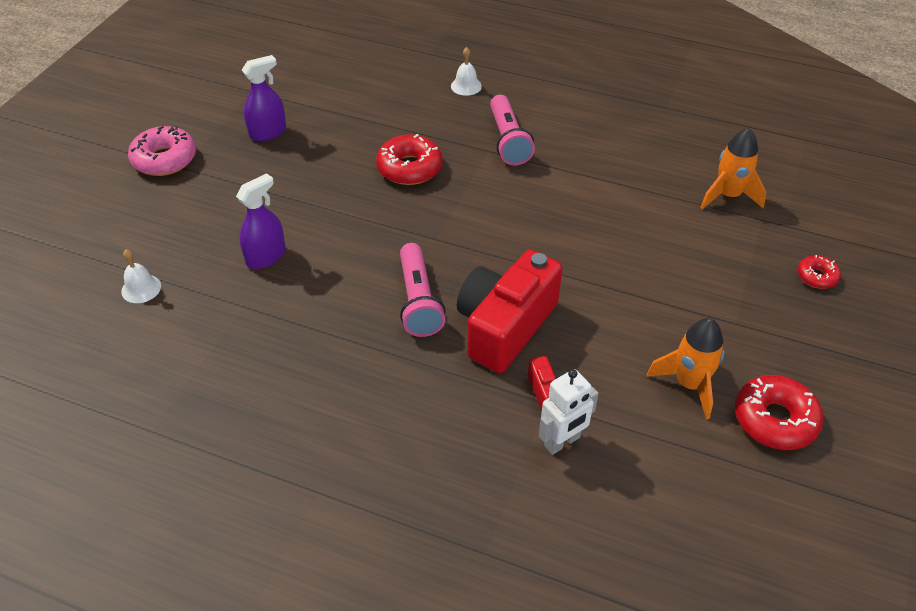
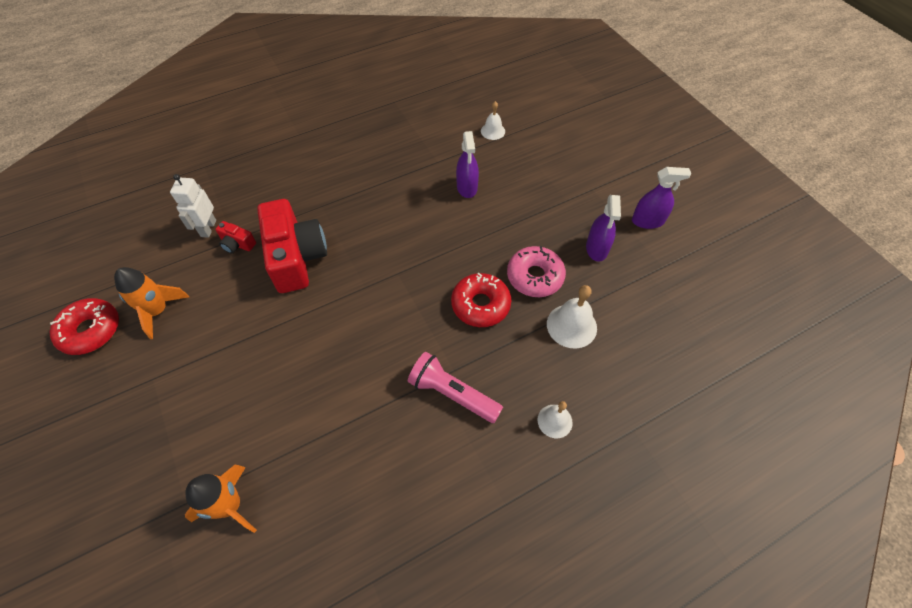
camera: 130 degrees right, 10 degrees up
(164, 159) = (609, 184): pink donut -> pink donut (535, 277)
(199, 117) = (647, 221): none -> purple spray bottle
(372, 112) = (571, 325): none -> white bell
(418, 301) = (359, 232): pink flashlight -> none
(817, 276) = (107, 477): red donut -> none

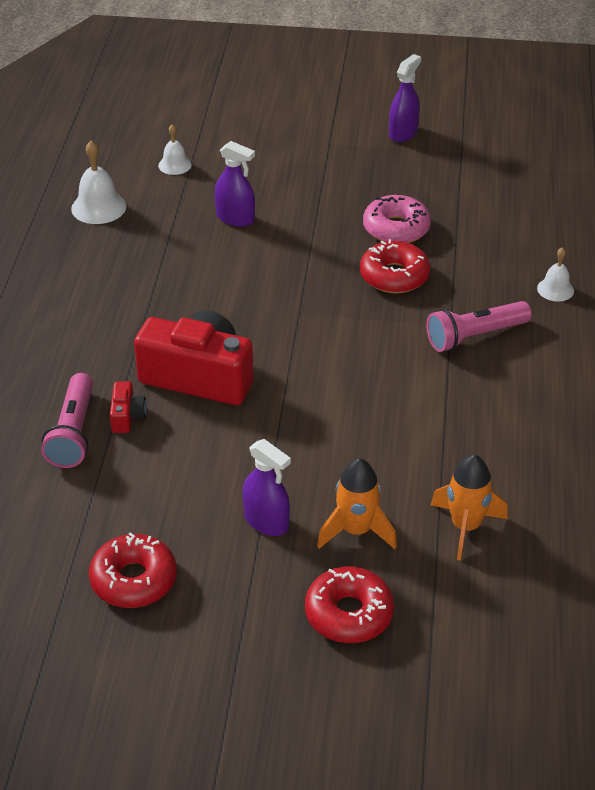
camera: 55 degrees left, 15 degrees down
(104, 474) = (349, 614): none -> red donut
(158, 311) = (163, 513): orange rocket -> orange rocket (356, 530)
(208, 228) = (73, 433): white robot -> pink flashlight
(237, 244) = (127, 416): red camera -> red camera turned 60 degrees counterclockwise
(571, 325) = (471, 234): white bell -> white bell (98, 207)
(596, 248) = (402, 177): purple spray bottle -> purple spray bottle (266, 521)

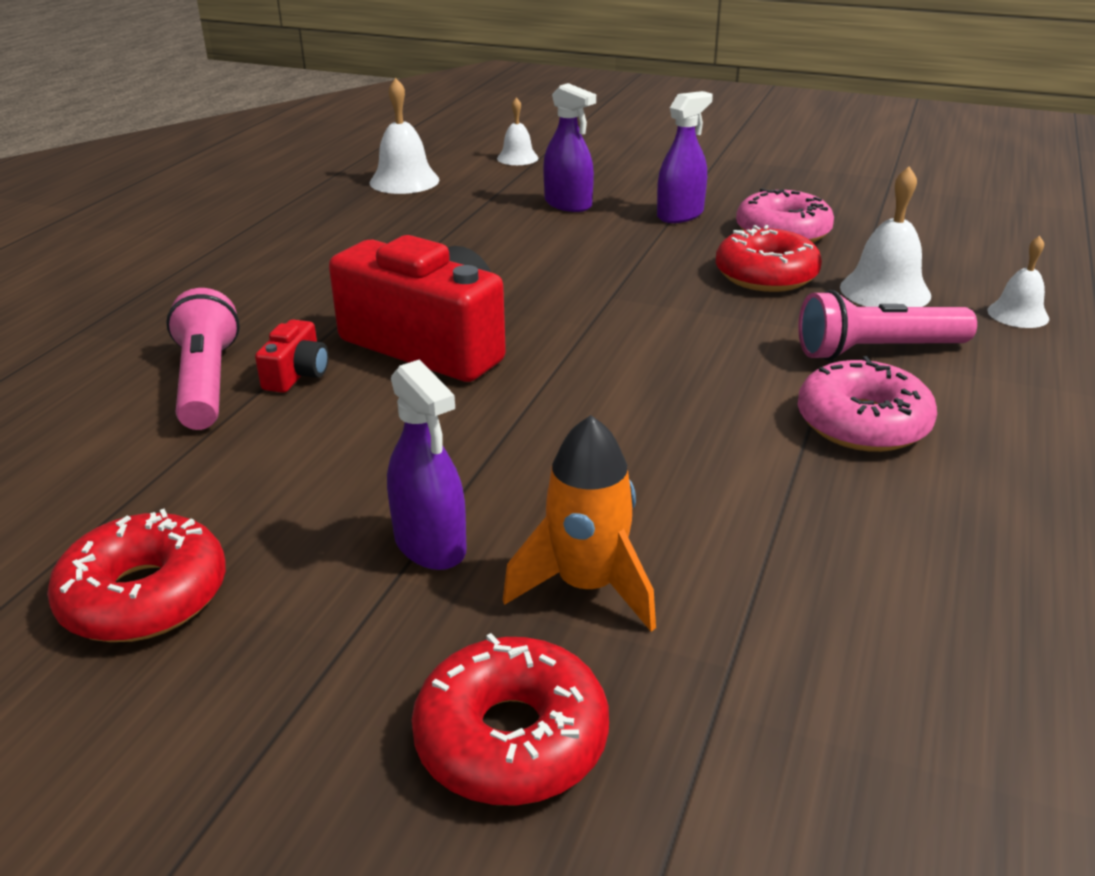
camera: 15 degrees right, 10 degrees down
(73, 433) = (207, 382): pink flashlight -> pink flashlight turned 150 degrees clockwise
(403, 133) = (816, 157): purple spray bottle -> purple spray bottle (680, 215)
(465, 527) = (805, 617): orange rocket -> none
(472, 280) = (885, 291): none -> white bell
(474, 397) = (862, 423): none -> pink donut

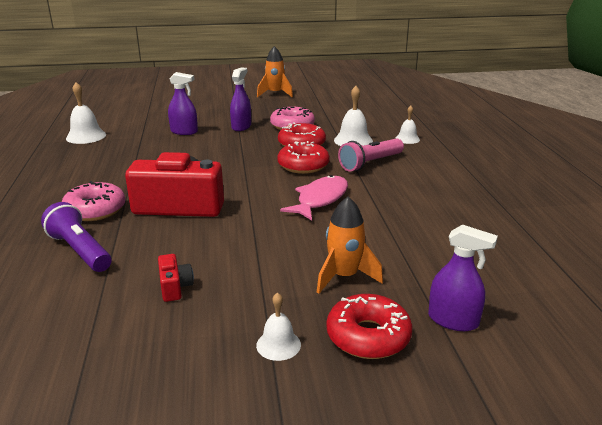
camera: 30 degrees left, 5 degrees down
(144, 596) = (154, 346): red donut -> red donut (303, 165)
(207, 382) = (80, 251): pink flashlight -> purple flashlight
(297, 374) = (126, 235): red camera -> red camera (175, 287)
(430, 544) = (265, 283): purple spray bottle -> purple spray bottle (453, 320)
(517, 158) = (136, 115): white bell -> white bell (278, 345)
(695, 402) = (320, 199): none -> pink fish
(809, 159) = (275, 94): none -> orange rocket
(862, 423) = (389, 191): pink donut -> pink donut (95, 210)

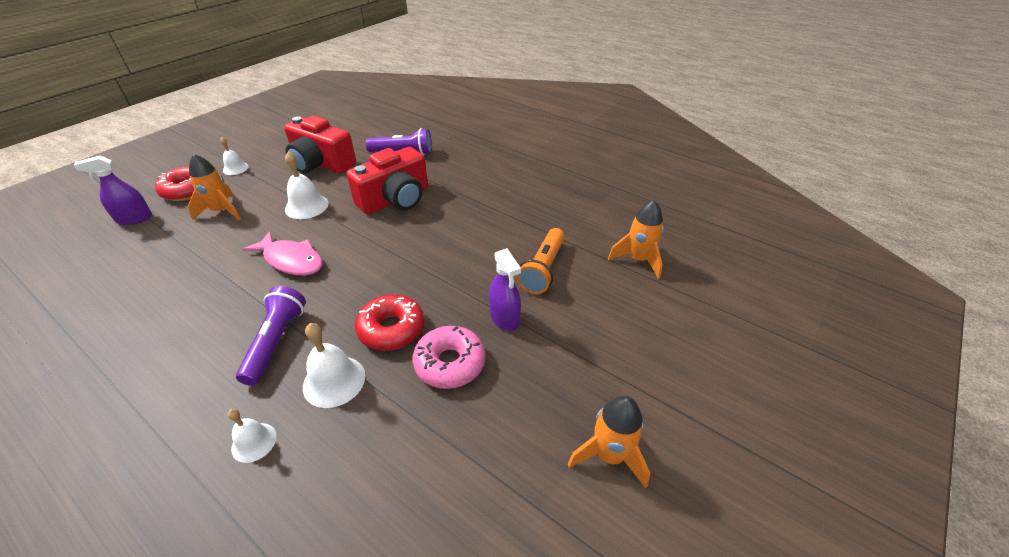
camera: 135 degrees right, 15 degrees up
(86, 136) = (603, 211): white bell -> white bell (306, 206)
(95, 210) = (444, 171): pink donut -> none
(134, 116) = (638, 260): none -> orange rocket
(175, 287) = (321, 163): red camera -> red camera, size x2.31
(184, 132) = (543, 269): purple spray bottle -> orange flashlight
(303, 165) = (350, 293): red donut -> none
(320, 199) = (291, 260): pink fish -> pink fish turned 45 degrees counterclockwise
(370, 163) = (276, 342): pink flashlight -> purple flashlight

